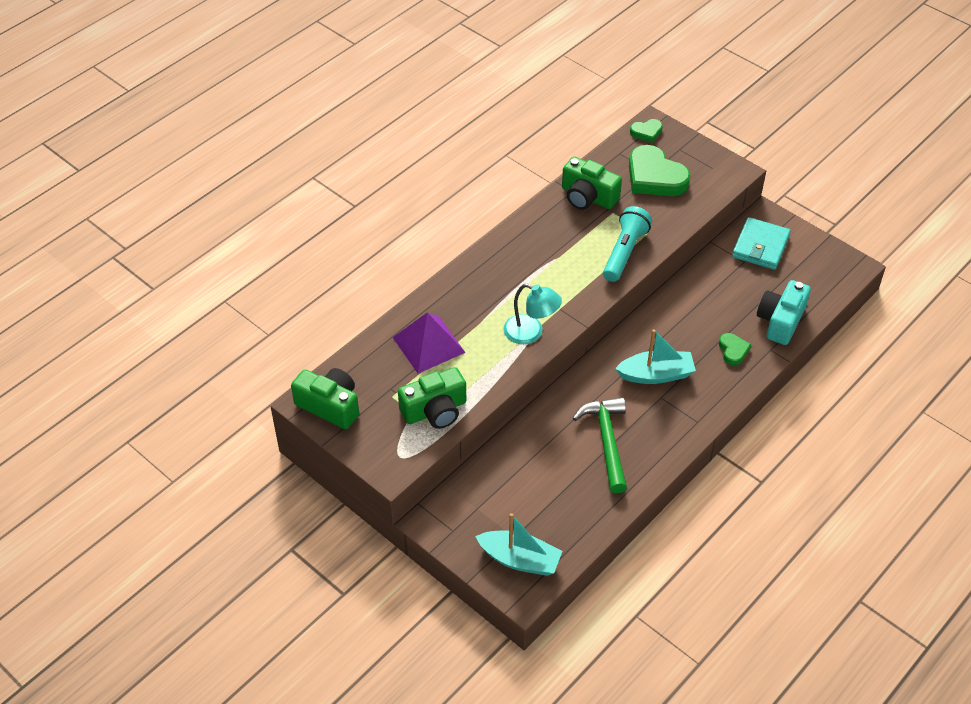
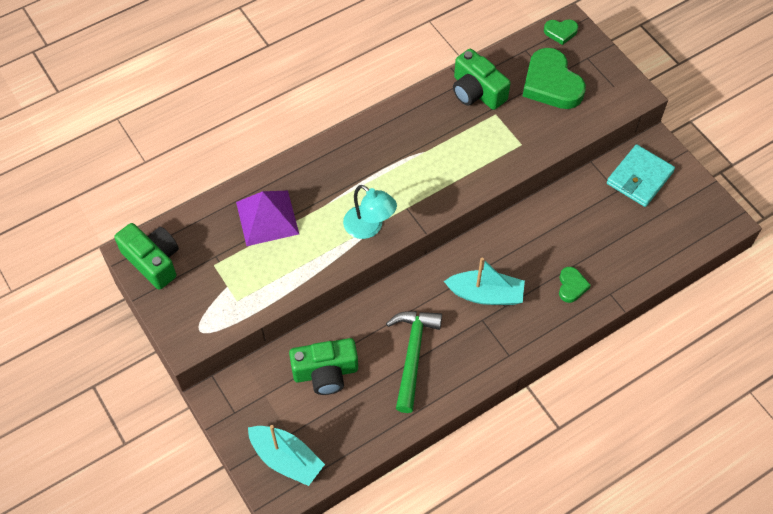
camera: 15 degrees right, 10 degrees up
(435, 410) = (249, 289): green camera -> green camera (325, 372)
(624, 252) = (492, 160): turquoise flashlight -> none
(780, 321) = (631, 265): turquoise camera -> none

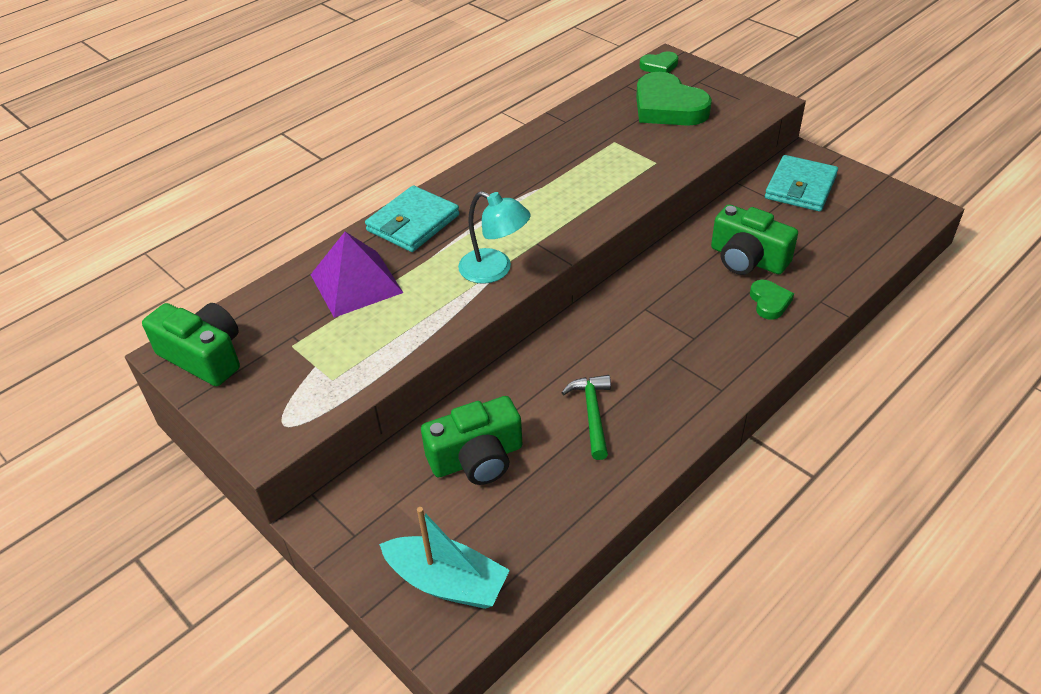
camera: 10 degrees left, 15 degrees down
(319, 167) = (413, 223): none -> turquoise wallet
(412, 355) = (592, 414): green hammer -> green hammer, size x0.66
(477, 91) = (584, 126): green camera -> green camera (747, 259)
(486, 294) = (665, 330): turquoise boat -> none

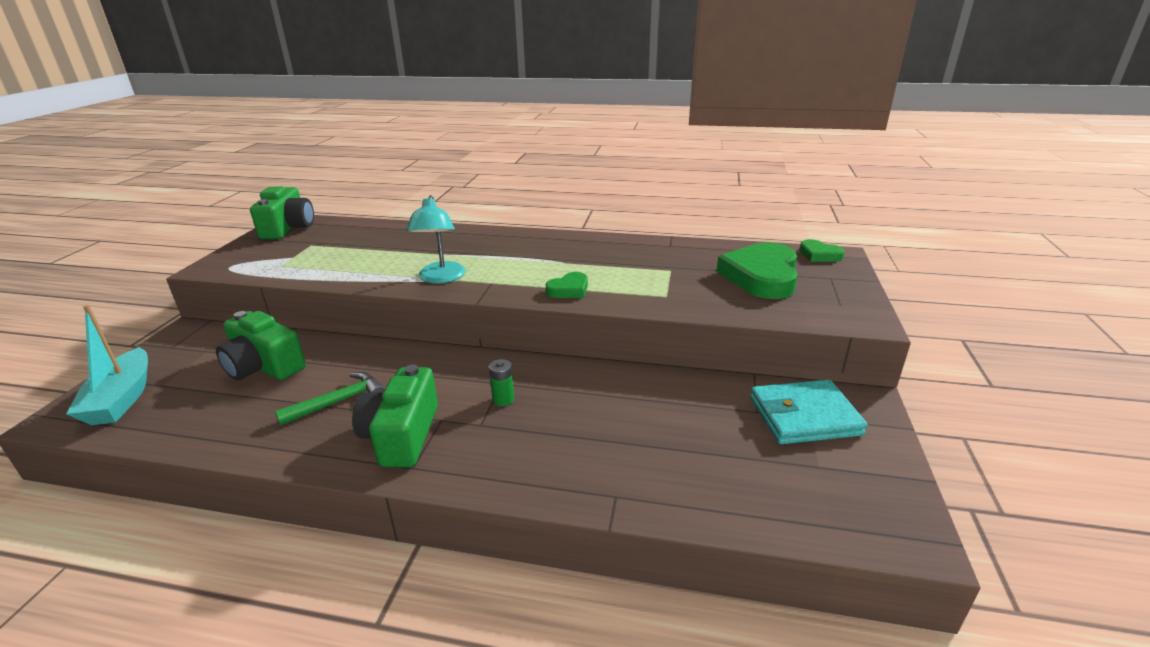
camera: 55 degrees right, 15 degrees down
(356, 283) = (388, 242): purple pyramid -> none
(413, 223) = (472, 237): turquoise wallet -> none
(670, 315) = (503, 399): none -> green battery
(747, 259) = (635, 419): green camera -> green camera (402, 435)
(769, 302) = (577, 456): green heart -> green heart (569, 289)

